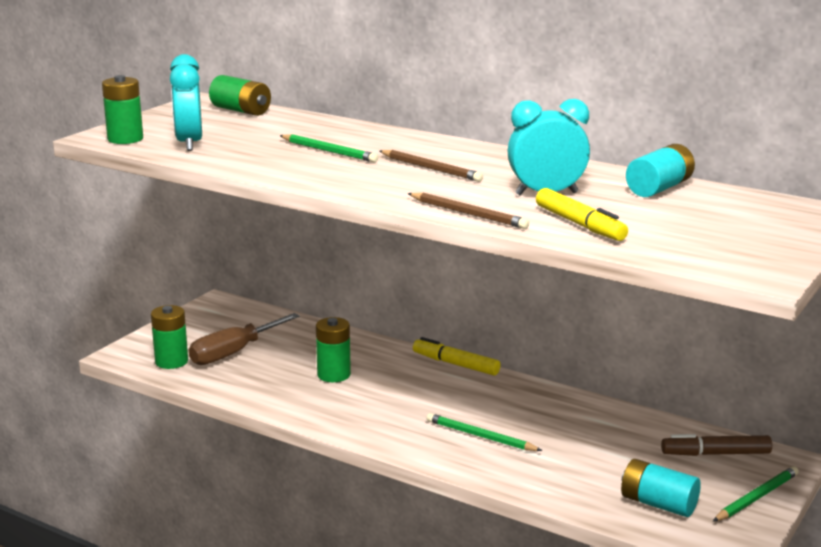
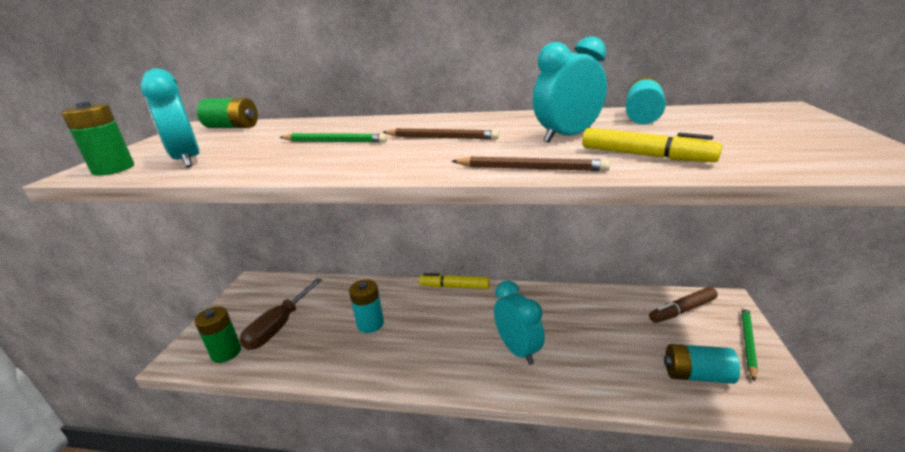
camera: 20 degrees left, 5 degrees up
(334, 375) = (370, 324): green battery -> turquoise battery
(480, 436) = (518, 350): green pencil -> turquoise clock

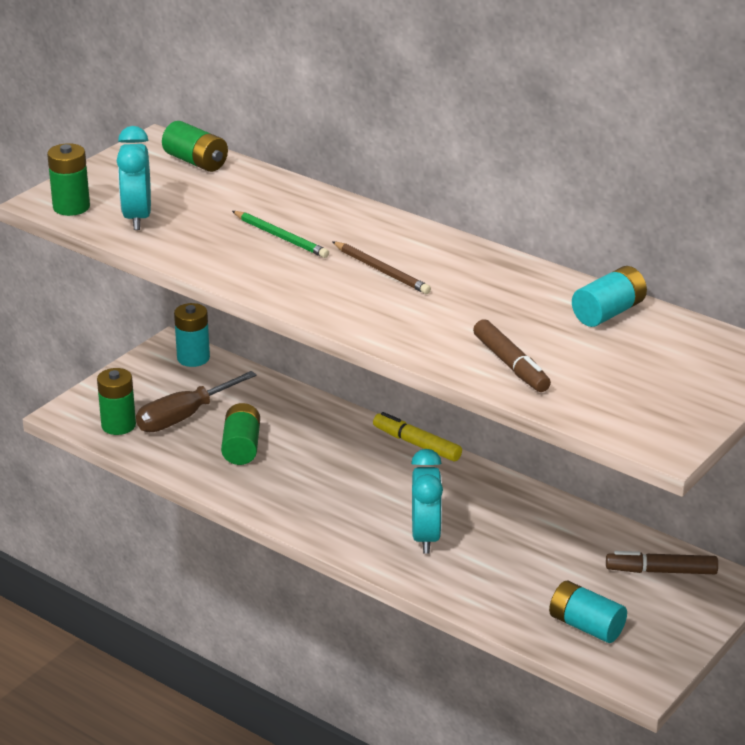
camera: 25 degrees right, 5 degrees up
(335, 333) = (241, 447): none -> green battery
(370, 324) = (286, 451): turquoise battery -> turquoise battery (193, 358)
(530, 168) = (404, 343): brown pencil -> none
(567, 137) = (490, 316): turquoise clock -> none
(645, 155) = (511, 365): yellow marker -> brown marker
(747, 342) = (686, 624): green pencil -> none

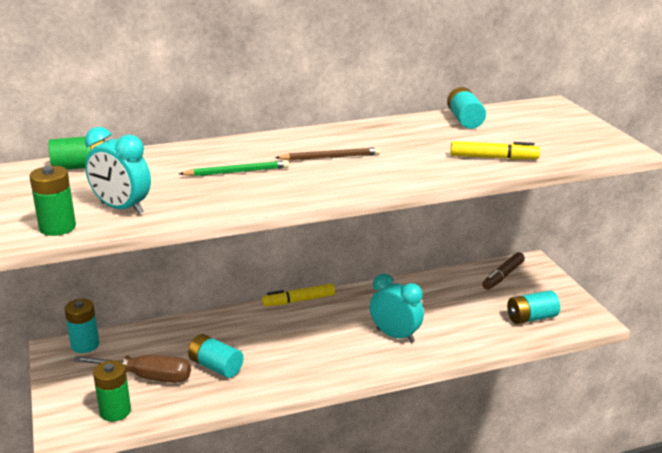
camera: 55 degrees left, 5 degrees down
(184, 417) = (147, 377): brown screwdriver -> brown screwdriver turned 75 degrees counterclockwise
(241, 447) = (216, 367): green battery -> turquoise battery
(511, 365) = (493, 158): brown marker -> yellow marker

